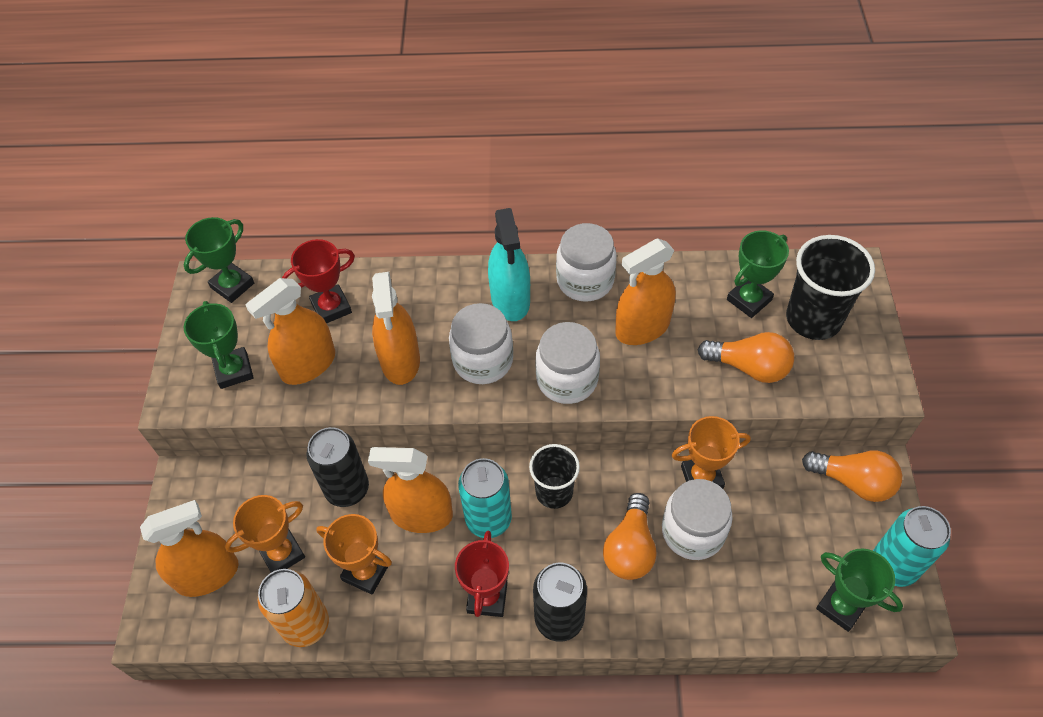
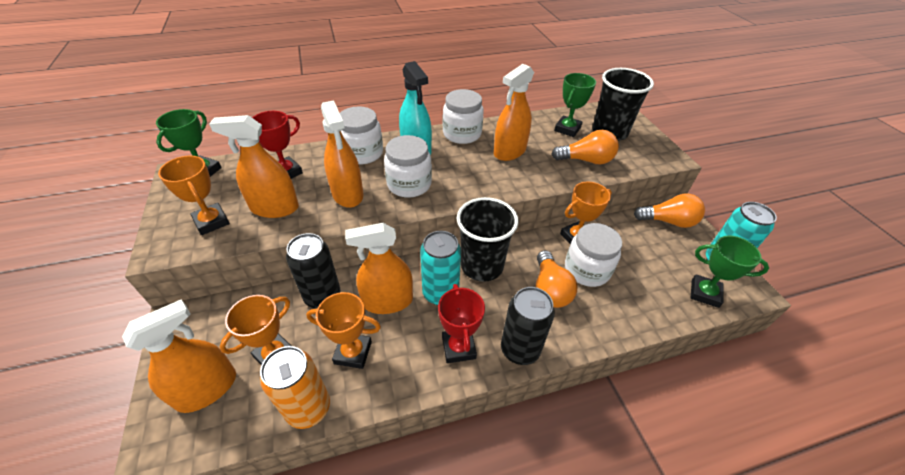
camera: 20 degrees left, 10 degrees down
(234, 370) = (212, 222): green trophy -> orange trophy
(308, 364) = (275, 208): orange spray bottle -> orange spray bottle turned 60 degrees clockwise
(554, 492) = (482, 266): black cup -> black cup, size x1.54
(567, 379) = (472, 185): white jar -> white jar (362, 153)

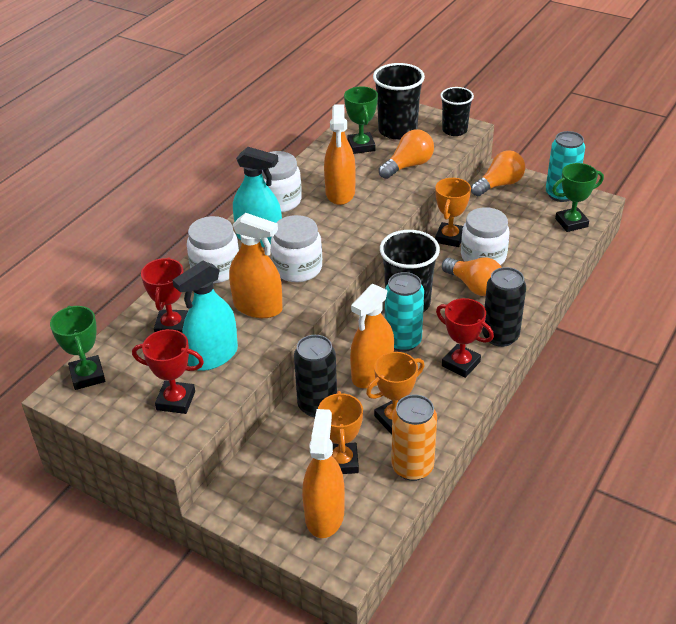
camera: 40 degrees left, 5 degrees down
(212, 222) = (176, 400): orange trophy -> red trophy
(275, 208) = (213, 356): orange spray bottle -> turquoise spray bottle
(658, 155) = (454, 130): none -> black cup

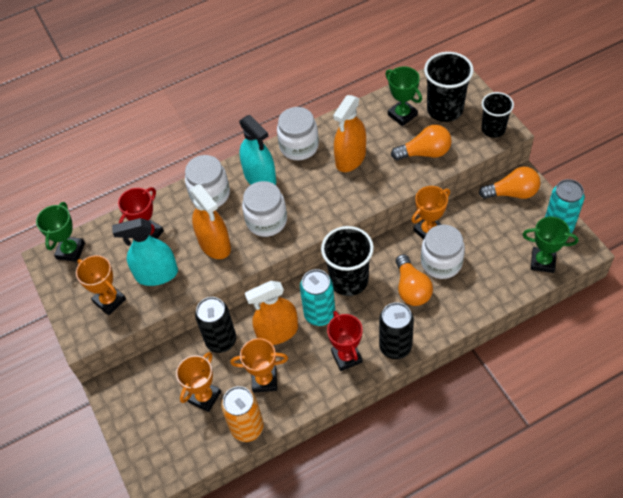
camera: 35 degrees right, 15 degrees up
(176, 400) = (109, 301): red trophy -> orange trophy
(324, 515) = (165, 433): orange spray bottle -> none
(361, 146) = (402, 115): green trophy -> green trophy turned 60 degrees counterclockwise

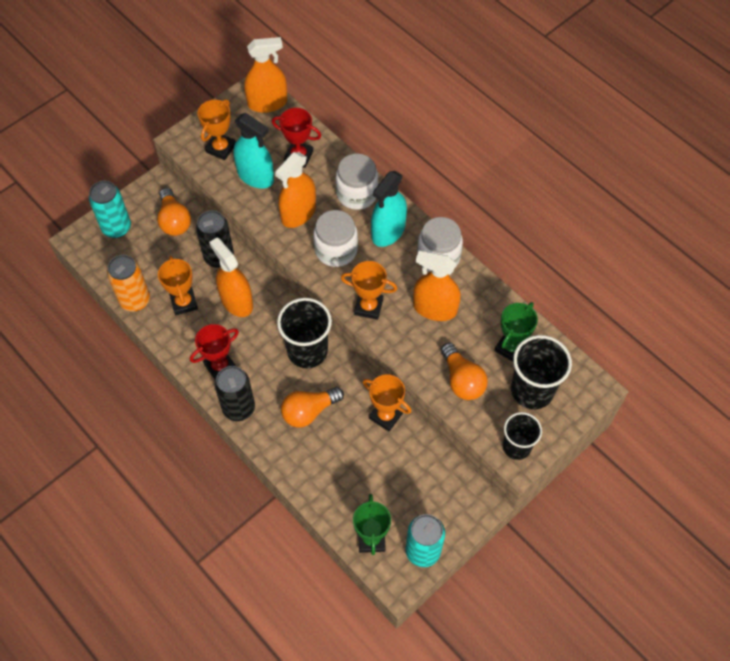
camera: 70 degrees right, 5 degrees up
(70, 251) = (267, 103): green trophy -> orange spray bottle
(157, 274) = (255, 176): turquoise spray bottle -> turquoise spray bottle turned 150 degrees clockwise
(204, 397) = (160, 259): orange trophy -> orange trophy (368, 307)
(319, 314) = (263, 333): turquoise can -> turquoise can (116, 228)
(441, 262) = (347, 435): white jar -> none
(512, 193) = (459, 495): orange light bulb -> orange light bulb (174, 220)

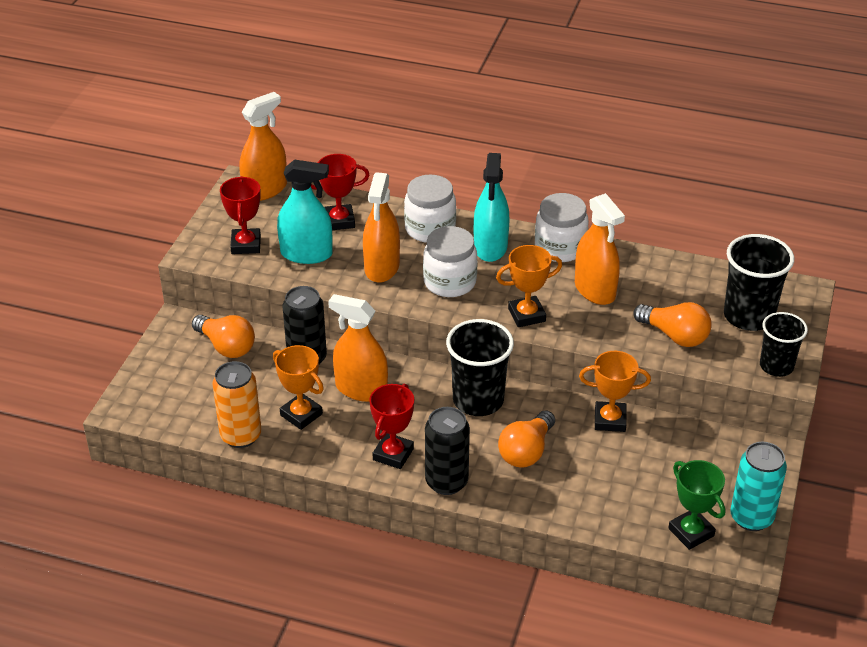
camera: 30 degrees left, 20 degrees down
(116, 228) = (161, 379): turquoise can -> none
(221, 148) = (246, 245): orange trophy -> red trophy
(435, 308) = (595, 290): orange spray bottle -> orange spray bottle turned 105 degrees counterclockwise
(511, 348) = (697, 291): green trophy -> none

